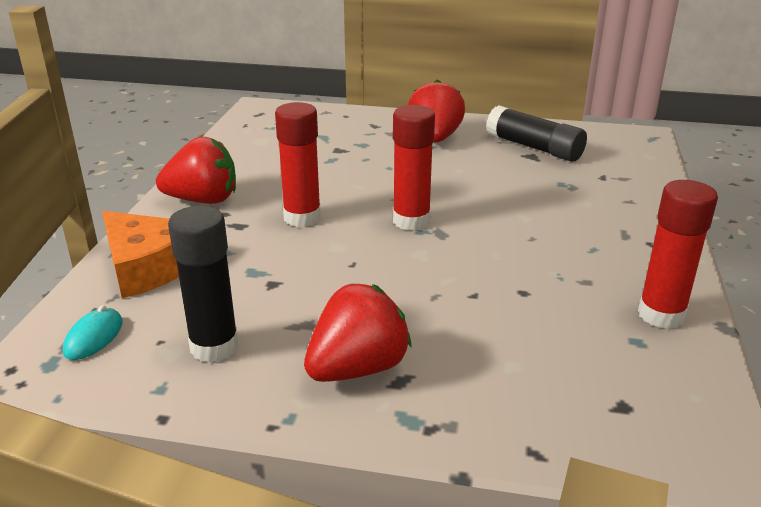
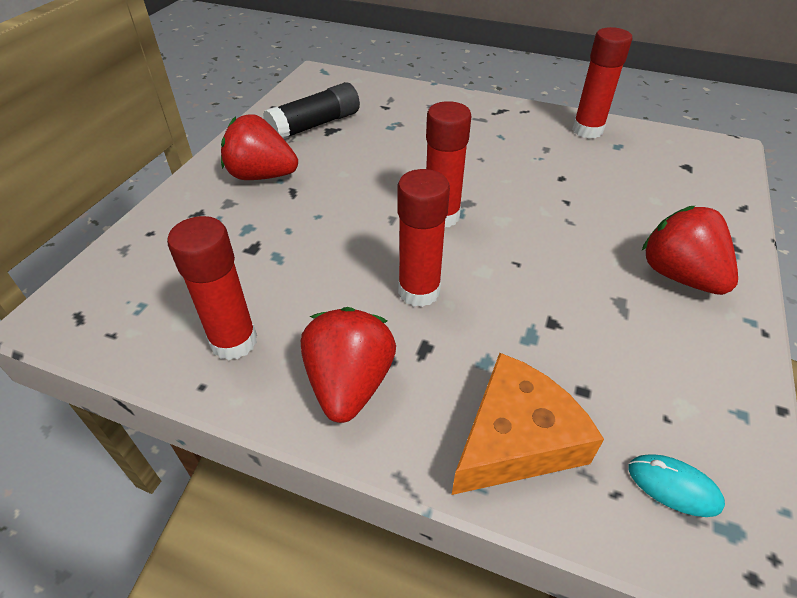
camera: 80 degrees left, 15 degrees up
(214, 347) = (669, 370): black glue stick -> none
(241, 158) = (234, 341): none -> red glue stick

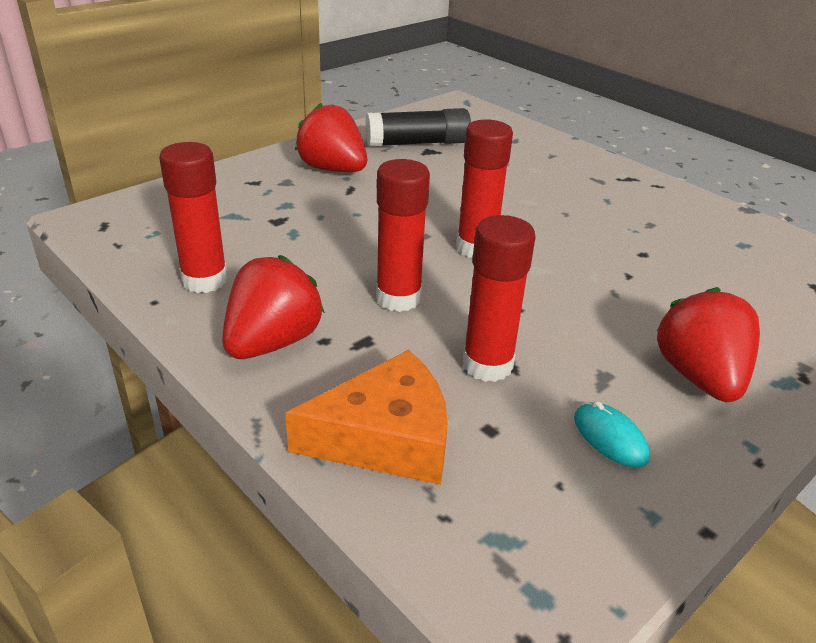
camera: 25 degrees right, 10 degrees down
(587, 130) = (718, 221): red glue stick -> red glue stick (487, 365)
(673, 486) = (510, 537): turquoise mouse -> turquoise mouse (610, 438)

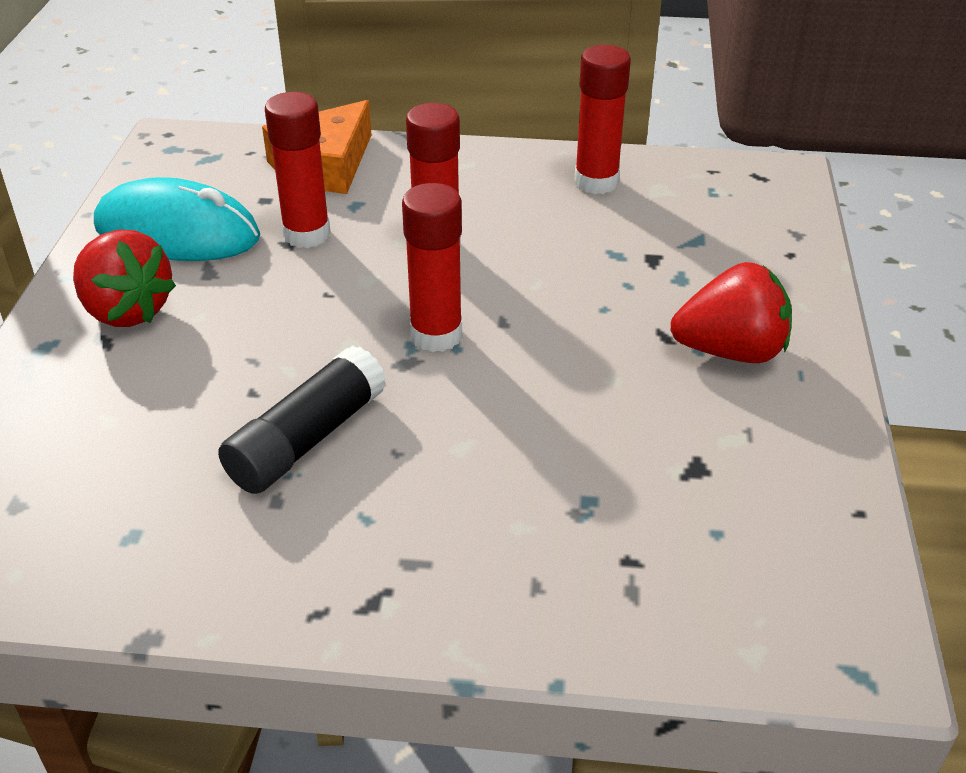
camera: 140 degrees right, 5 degrees up
(273, 342) = (473, 173): red strawberry -> none
(417, 143) = (733, 473): black glue stick -> black glue stick (307, 439)
(610, 438) = (177, 232): turquoise mouse -> turquoise mouse, size x2.31

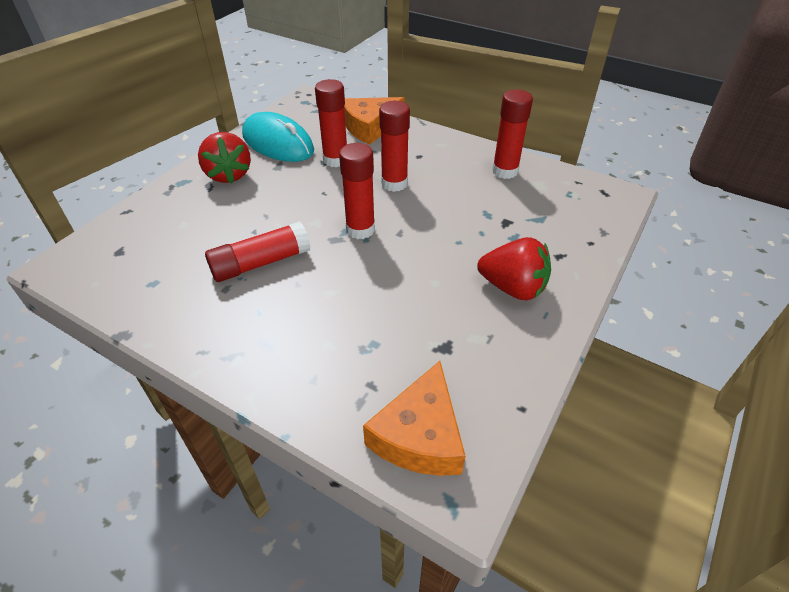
camera: 25 degrees right, 5 degrees up
(307, 439) = (261, 263): black glue stick -> red glue stick
(752, 602) = (420, 435): none -> orange cheese

